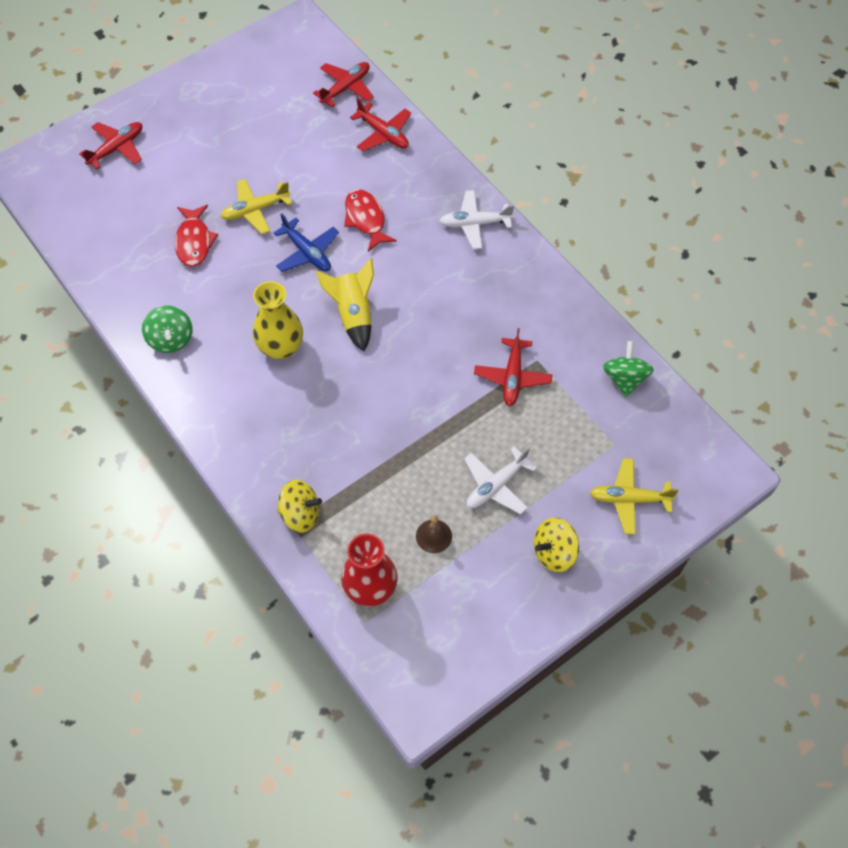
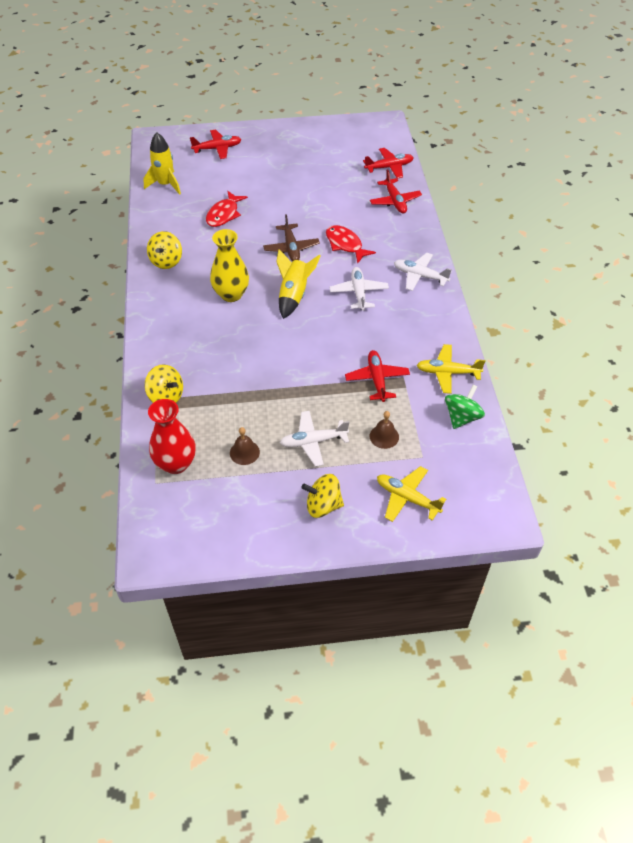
camera: 30 degrees right, 10 degrees down
(89, 231) = (165, 184): none -> yellow rocket
(171, 339) = (166, 261): green spinning top -> yellow spinning top
(255, 210) = (276, 212): yellow plane -> yellow plane (447, 372)
(307, 253) = (291, 248): blue plane -> brown plane
(366, 219) = (345, 244): red fish -> red fish turned 45 degrees counterclockwise
(422, 277) = (359, 292): none -> white plane
(512, 377) = (377, 379): red plane -> red plane turned 135 degrees clockwise
(563, 441) = (384, 436): none -> brown bell

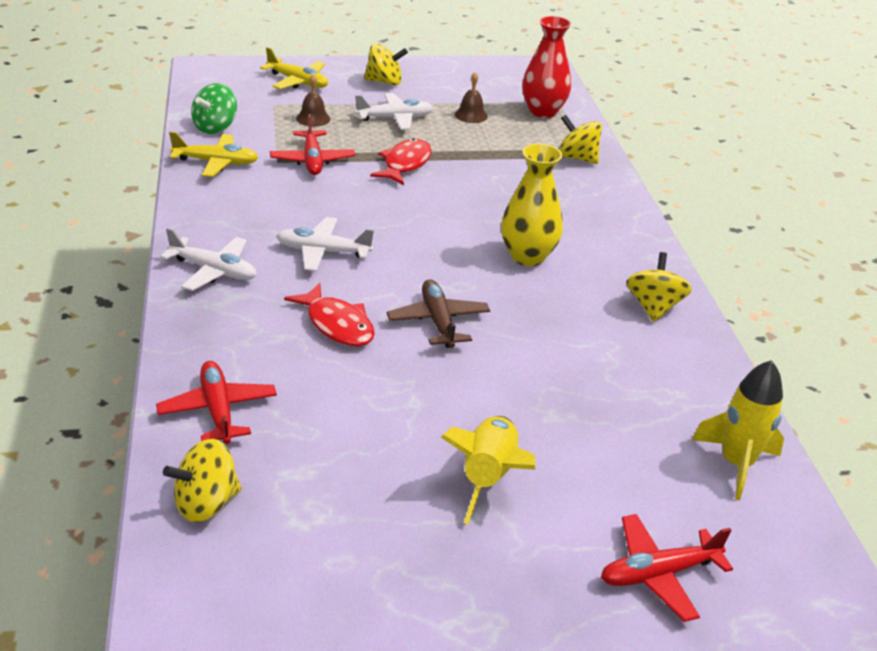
camera: 175 degrees right, 15 degrees down
(224, 214) = (581, 389): red fish -> red fish (405, 164)
(294, 295) = (427, 252): yellow rocket -> yellow rocket (488, 476)
(359, 292) = (322, 252): white plane -> white plane turned 105 degrees clockwise
(389, 167) = (206, 503): red plane -> yellow spinning top

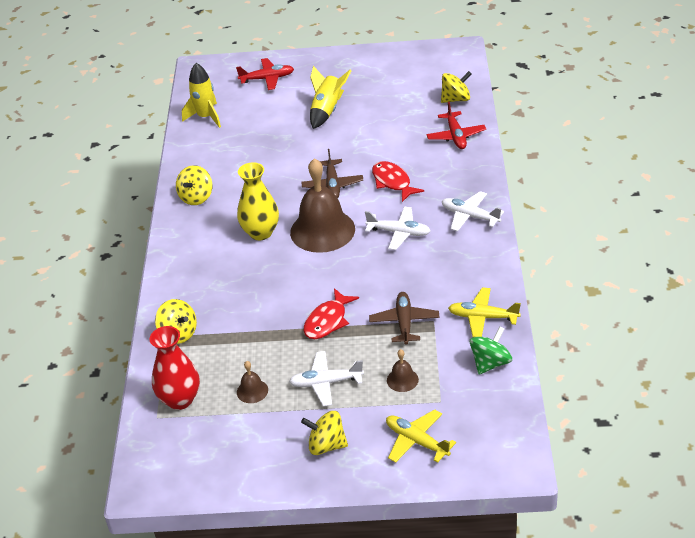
camera: 165 degrees left, 5 degrees up
(312, 161) = (404, 322): red plane -> brown plane
(437, 257) = (322, 230): none -> brown bell

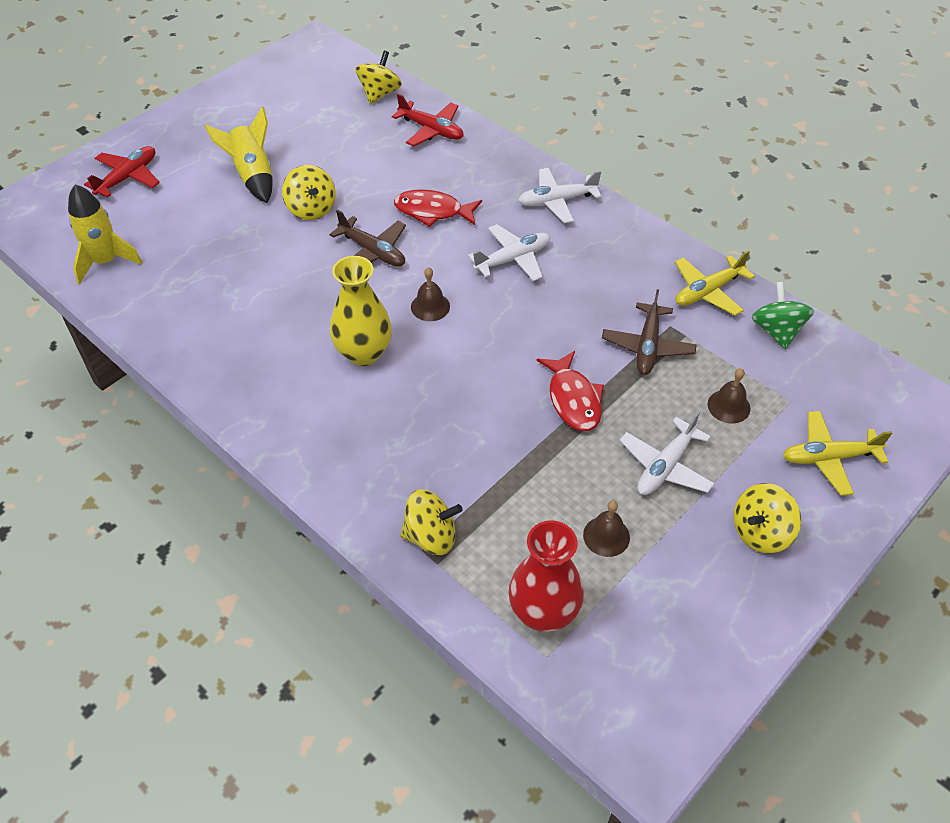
camera: 50 degrees left, 10 degrees up
(196, 197) = (226, 362): yellow spinning top -> yellow spinning top (311, 209)
(322, 230) = (430, 306): brown bell -> brown bell, size x0.43
(404, 322) = (647, 346): brown plane -> brown plane turned 120 degrees counterclockwise

